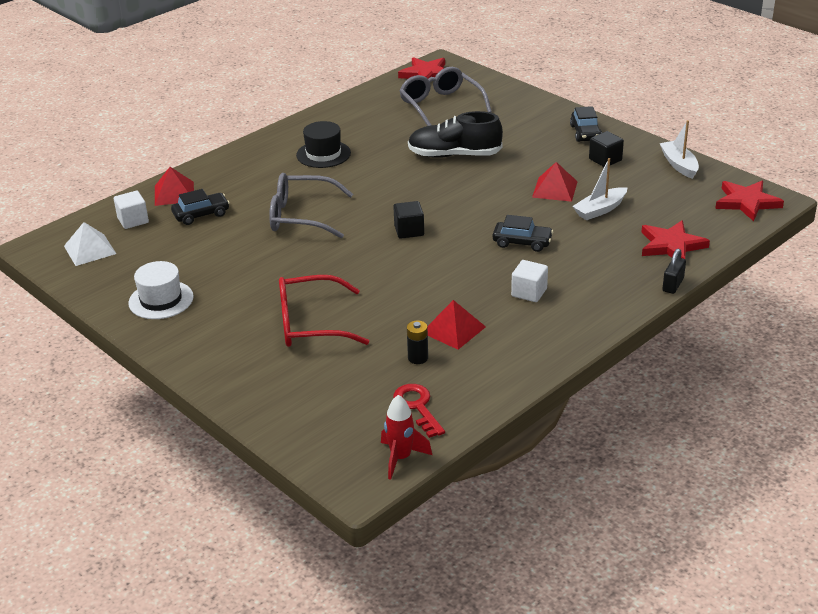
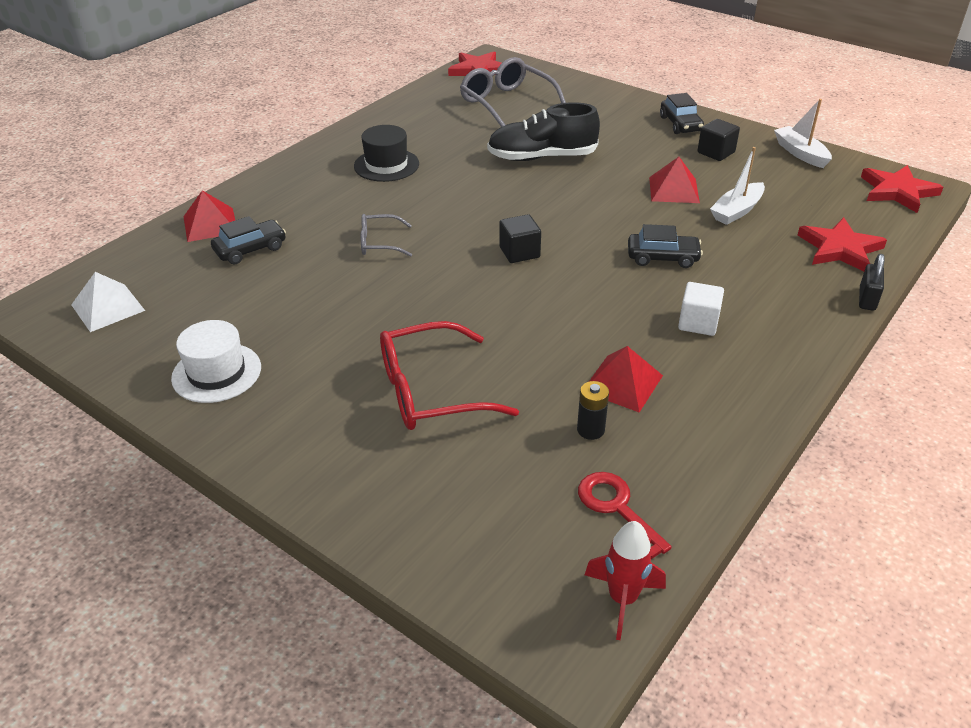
camera: 10 degrees left, 5 degrees up
(133, 220) = (161, 263): white cube -> none
(301, 216) = (379, 243): grey glasses -> grey glasses, size x0.54

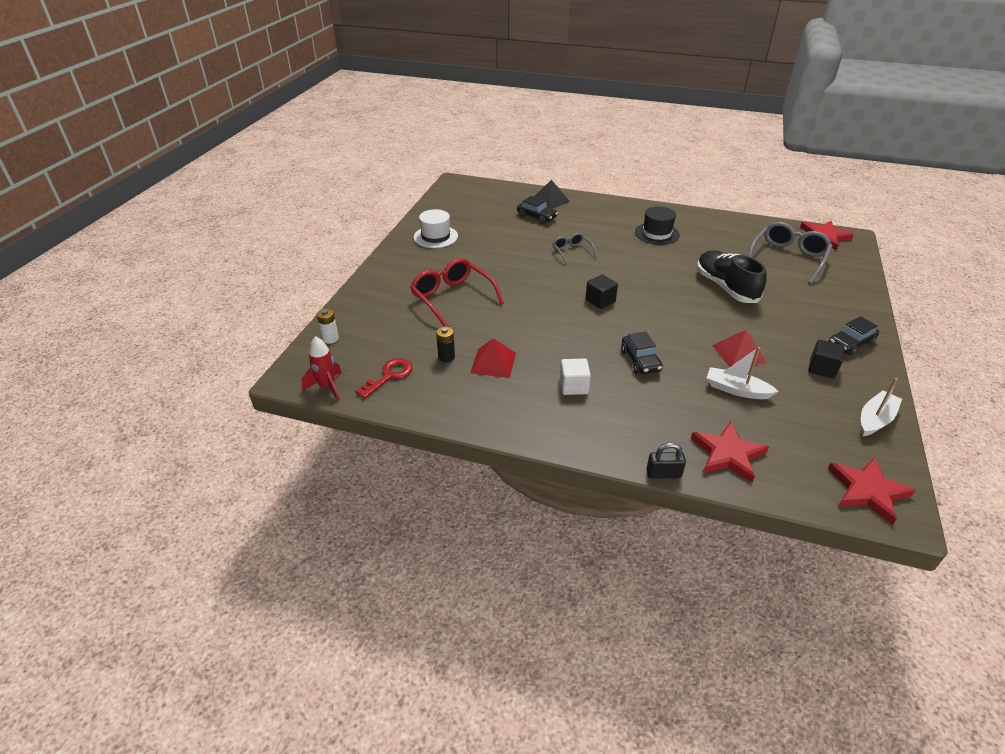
camera: 70 degrees right, 0 degrees up
(107, 307) = (466, 197): white pyramid -> none
(210, 224) = (550, 200): red pyramid -> black pyramid
(473, 576) = (330, 338): none -> white battery

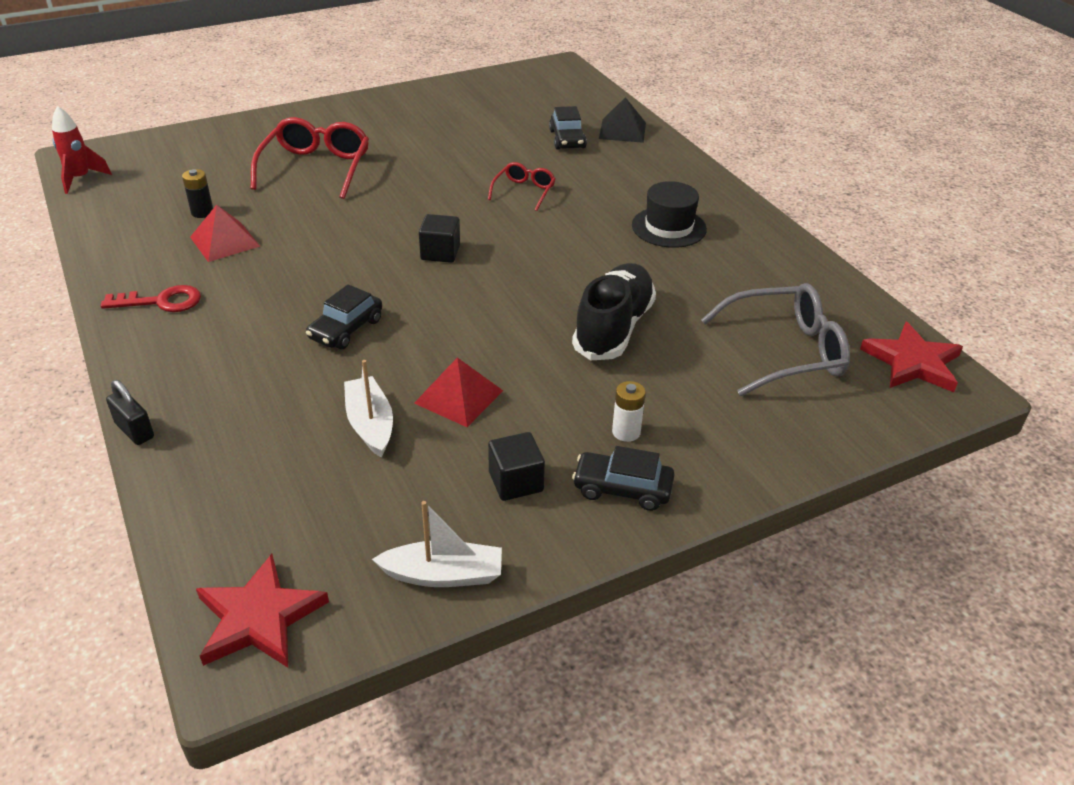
camera: 45 degrees right, 0 degrees up
(330, 338) = (160, 144): white battery -> white battery (626, 432)
(389, 376) = (133, 198): red key -> red key (161, 302)
(435, 237) = (424, 107): white hat -> none
(572, 251) = (524, 191): grey glasses -> red glasses
(573, 386) = (238, 306): white cube -> none
(728, 454) = (221, 465): red star -> none

